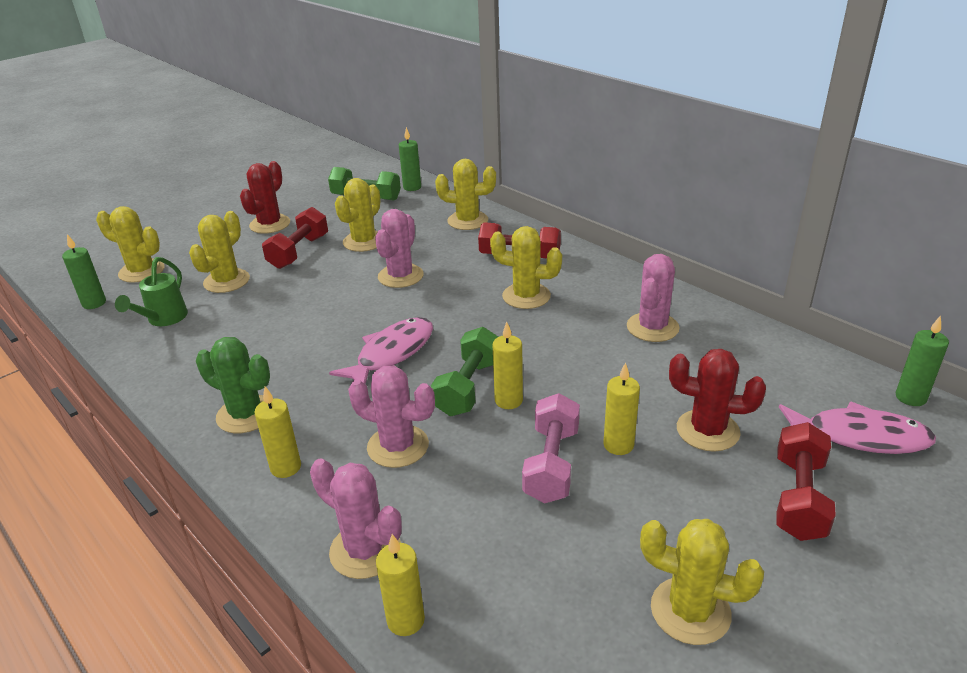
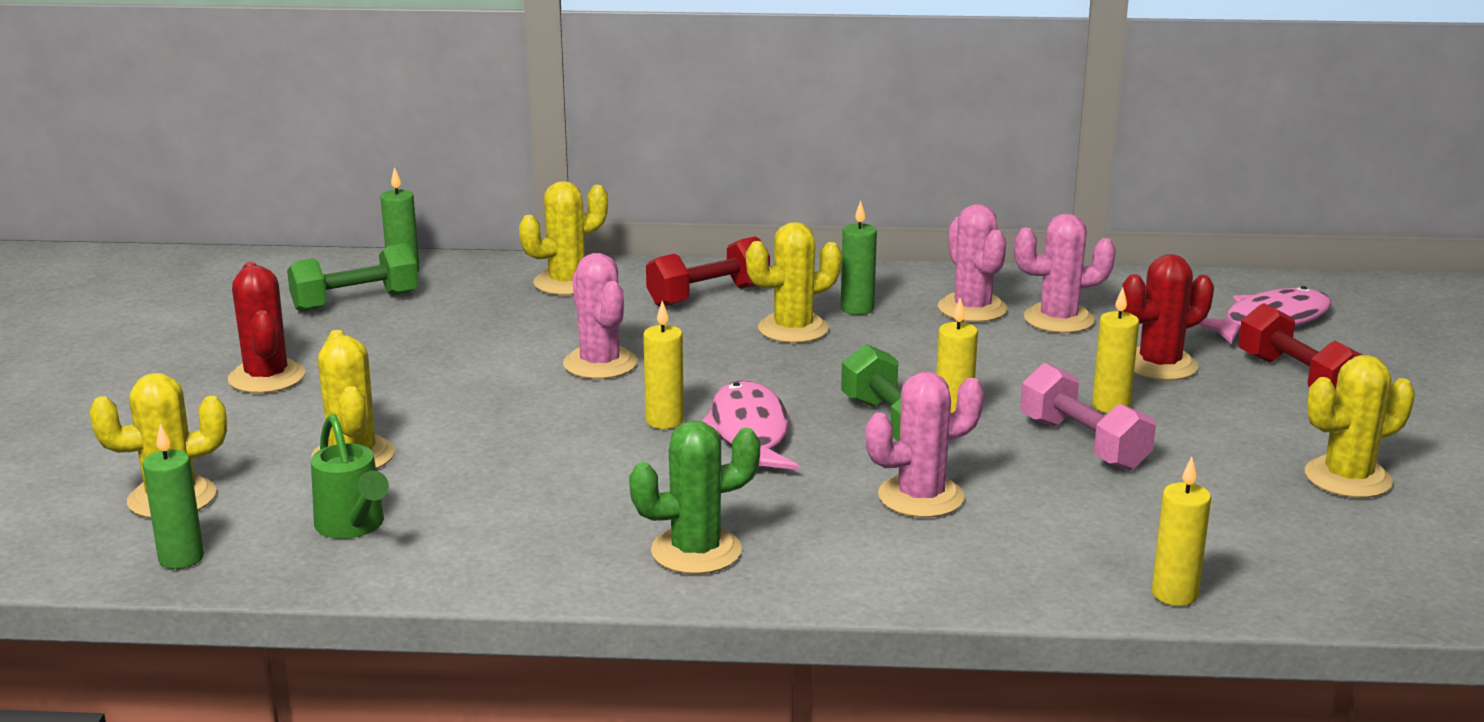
camera: 45 degrees left, 10 degrees down
(286, 467) = (842, 565): yellow candle -> yellow candle (664, 421)
(299, 252) = (392, 390): red dumbbell -> none
(364, 241) = (467, 348): yellow cactus -> none
(365, 550) = (1050, 575): pink cactus -> pink cactus (1059, 319)
(910, 397) = (1259, 281): green candle -> green candle (857, 309)

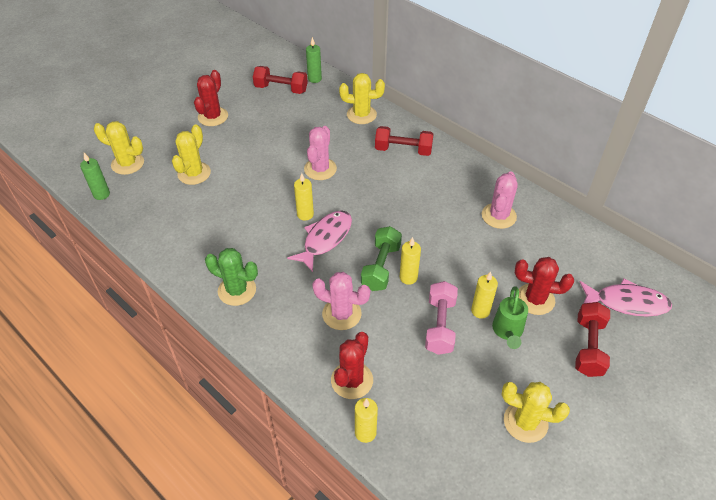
camera: 40 degrees right, 25 degrees up
(353, 527) = (157, 209): green watering can -> green watering can (507, 332)
(355, 302) = (281, 89): green dumbbell -> red dumbbell
(793, 329) = (411, 188): yellow cactus -> none
(857, 309) = (451, 189): green candle -> none
(1059, 319) = (528, 244): pink cactus -> none
(1060, 554) = (352, 380): none -> red cactus

